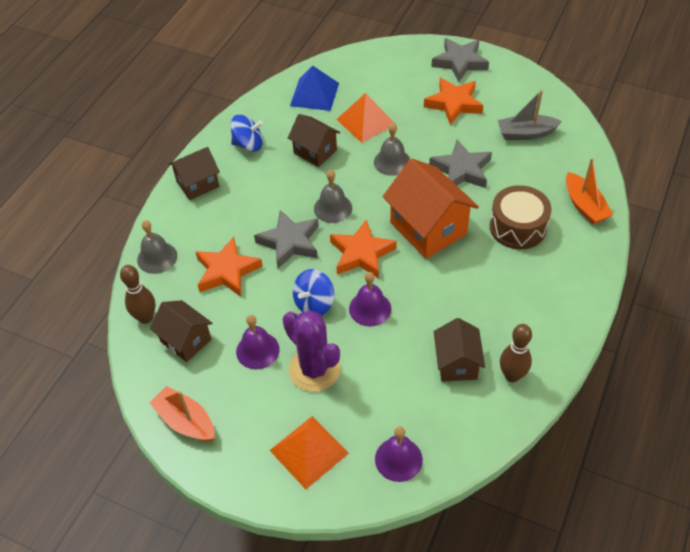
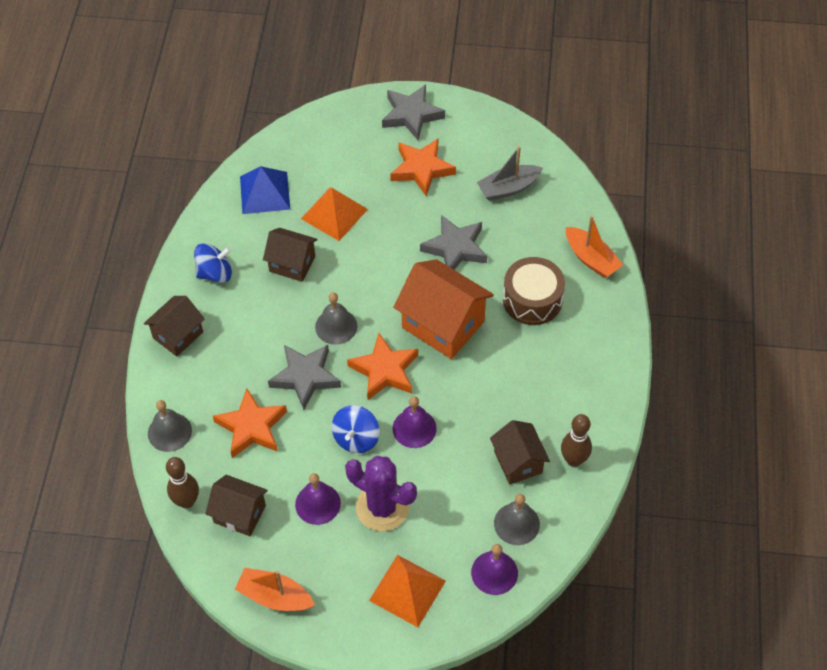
camera: 20 degrees left, 5 degrees up
(392, 162) = (379, 256): grey bell -> grey bell (516, 523)

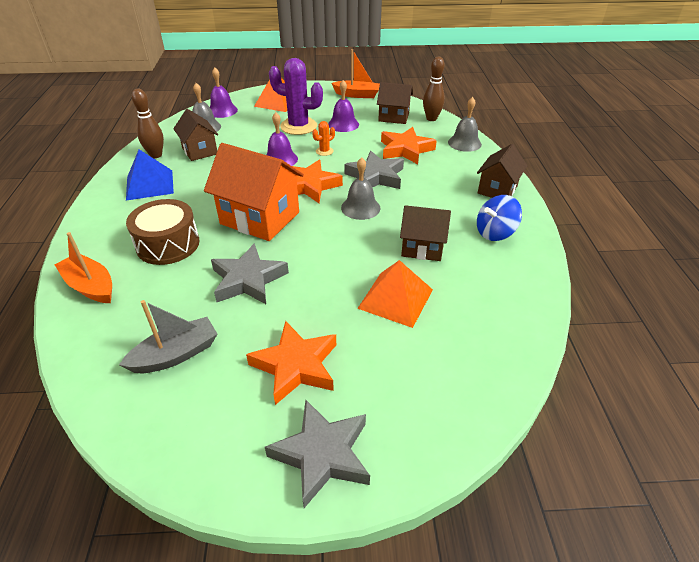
camera: 170 degrees right, 15 degrees down
(265, 192) = (489, 312): blue pyramid -> blue pyramid (149, 184)
(356, 438) = (324, 151): blue spinning top -> orange cactus

